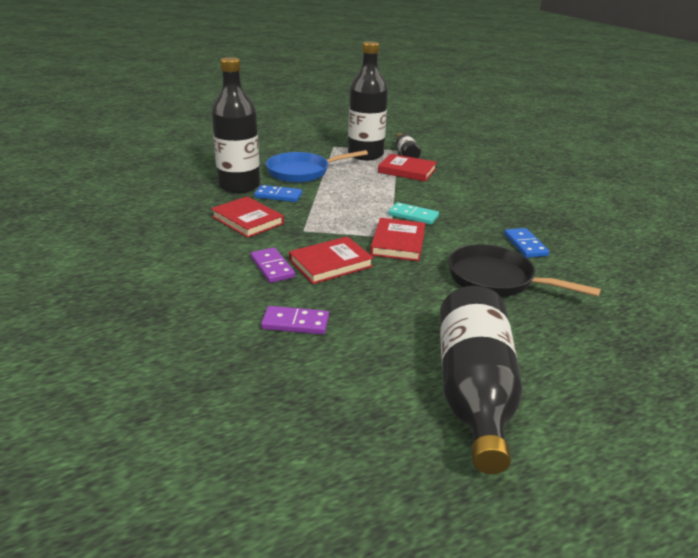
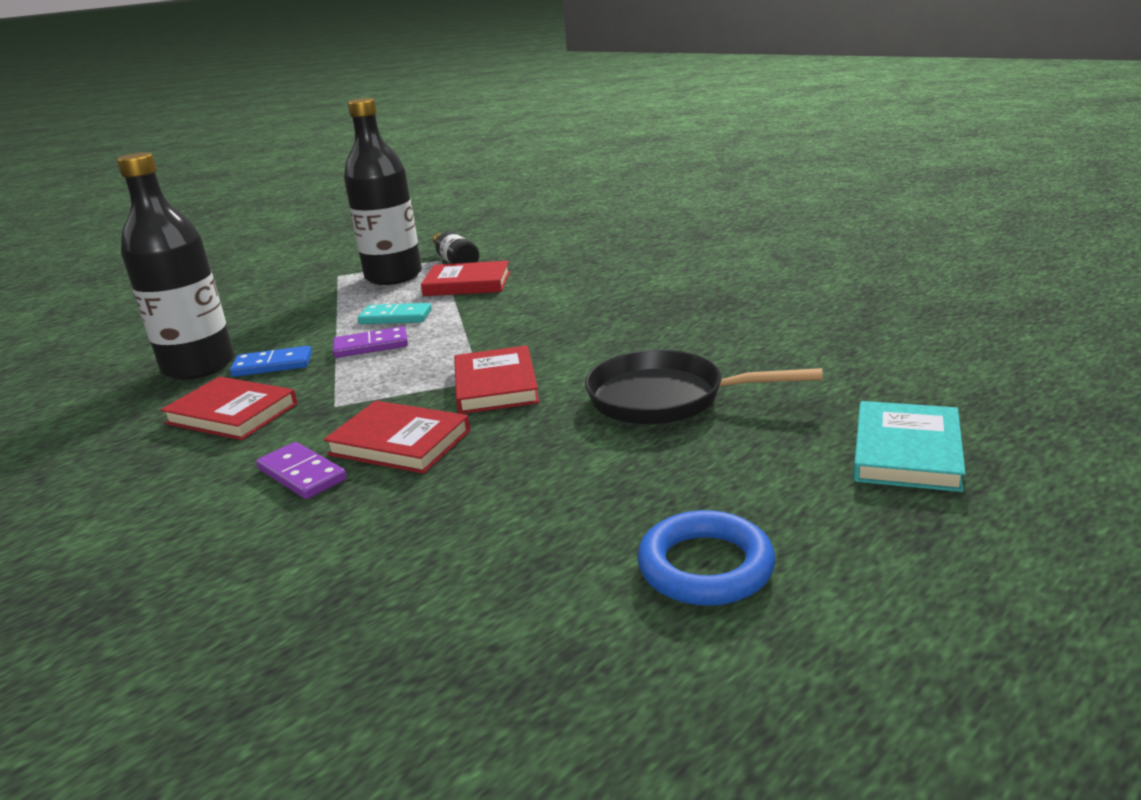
camera: 15 degrees left, 5 degrees down
(295, 323) = (375, 549): purple domino -> purple domino (371, 346)
(302, 172) = (300, 322): blue pan -> none
(330, 263) = (399, 443): red book -> red book turned 75 degrees clockwise
(413, 216) = (503, 342): turquoise domino -> turquoise domino (395, 317)
(473, 391) = (705, 566): black bottle -> blue ring
(525, 245) = (685, 342): blue domino -> none
(634, 358) = (906, 452): none -> turquoise book

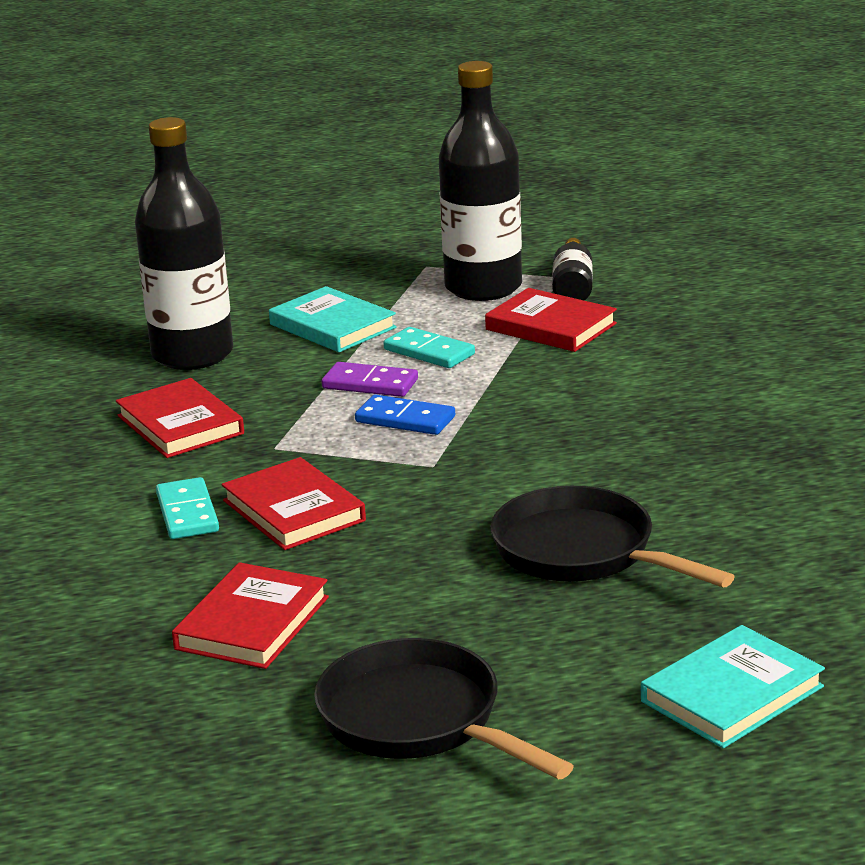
camera: 30 degrees right, 0 degrees up
(272, 365) = (259, 377): blue domino -> blue domino (405, 419)
(302, 322) = (332, 326): none -> turquoise book
(302, 474) = (187, 513): purple domino -> turquoise domino
(496, 385) = (440, 477): red book -> red book (252, 623)
(705, 566) = (418, 720): blue ring -> black pan

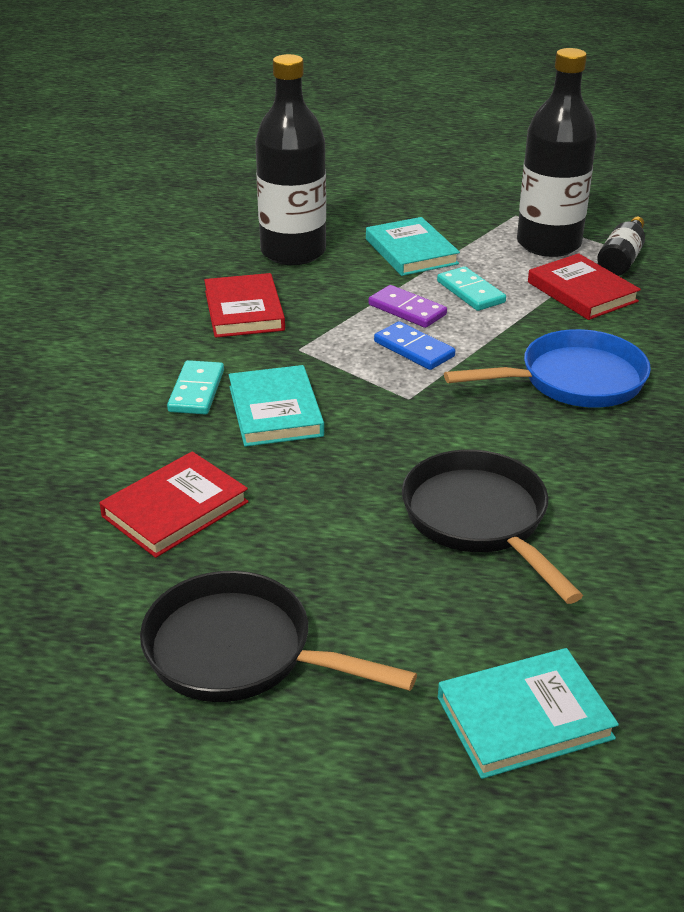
camera: 20 degrees right, 10 degrees up
(293, 511) = (275, 411): red book -> turquoise book
(418, 720) = (239, 652): black pan -> black pan turned 45 degrees counterclockwise
(596, 410) = (574, 380): none -> blue pan

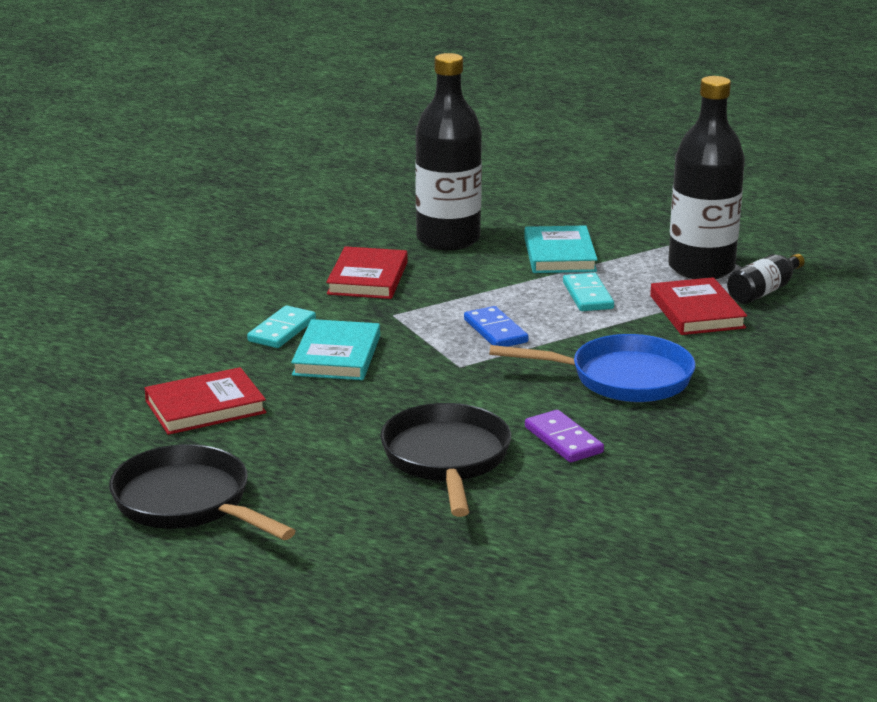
camera: 20 degrees right, 10 degrees down
(407, 310) = (515, 300): purple domino -> purple domino (563, 440)
(524, 718) = (372, 585): turquoise book -> none

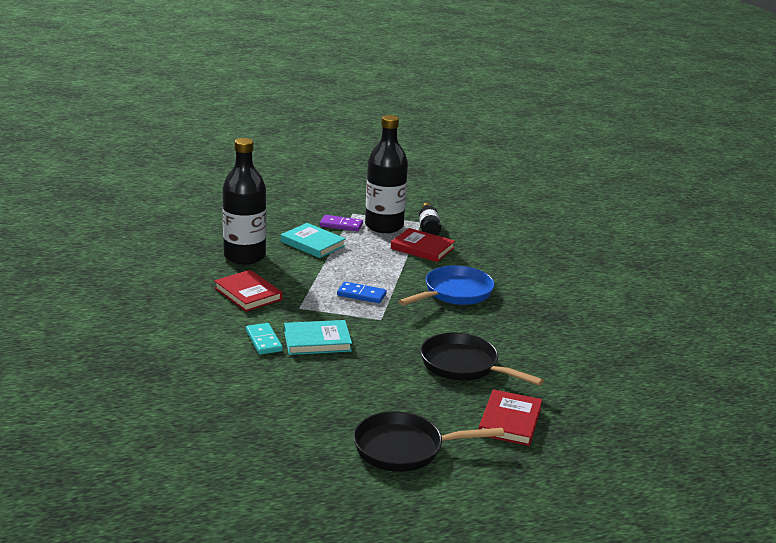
camera: 50 degrees left, 0 degrees up
(205, 407) = (311, 399): red book -> red book (510, 421)
(337, 356) = (317, 341): turquoise book -> turquoise book turned 60 degrees counterclockwise
(563, 440) = (488, 332): purple domino -> purple domino (341, 225)
(587, 295) = (365, 259): turquoise domino -> none

